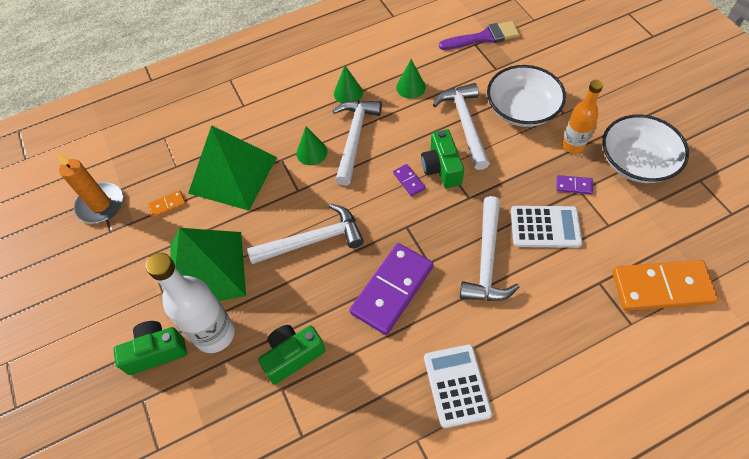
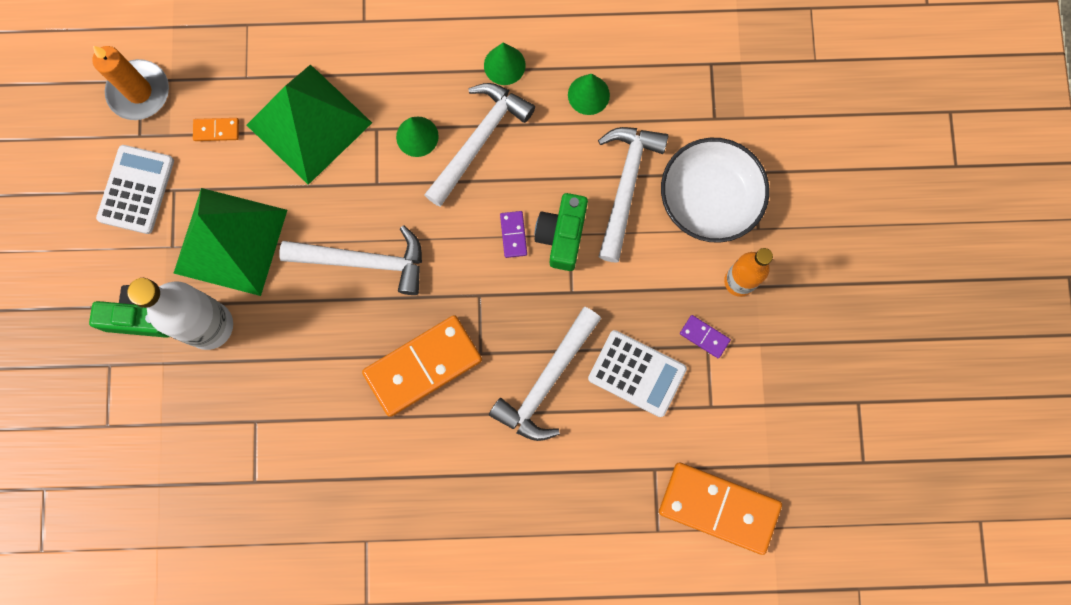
camera: 20 degrees right, 20 degrees up
(293, 356) = (281, 391): green camera -> none
(392, 289) = (423, 366): purple domino -> orange domino
(456, 385) = (435, 506): white calculator -> white calculator (136, 189)
(484, 37) = (729, 58): purple brush -> none
(636, 162) = (800, 342): white bowl -> none

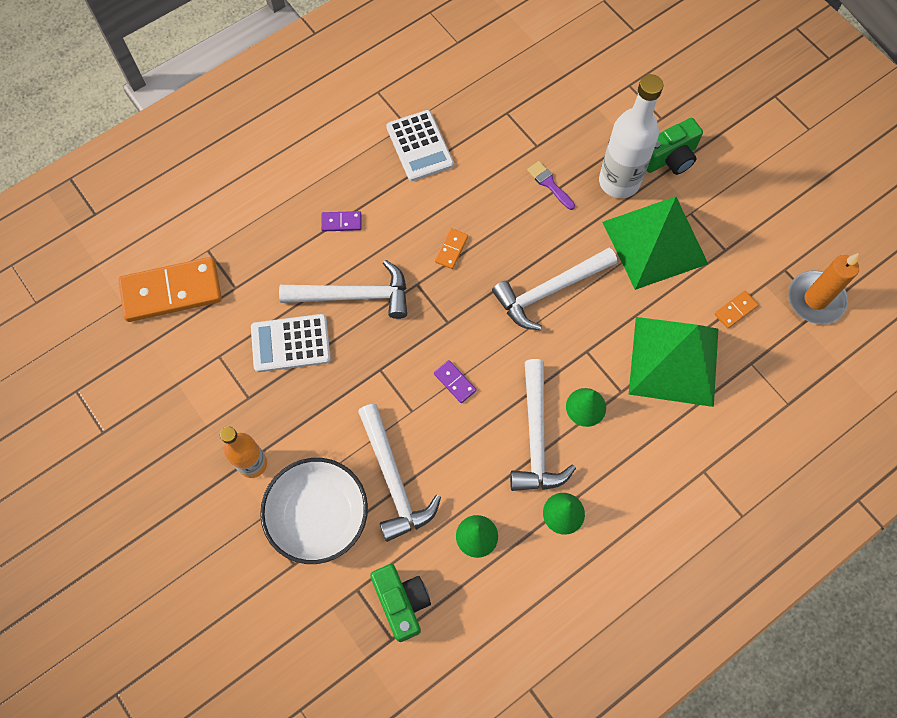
camera: 145 degrees right, 10 degrees down
(136, 189) = (751, 233): white calculator -> white calculator (419, 146)
(277, 370) = (549, 184): none -> purple brush
(423, 366) = (451, 249): orange domino -> orange domino, size x0.43
(547, 382) = (354, 295): white hammer -> white hammer turned 90 degrees clockwise
(562, 235) = (417, 406): green camera -> green camera (402, 602)
(704, 337) = (255, 403): purple domino -> purple domino (341, 222)

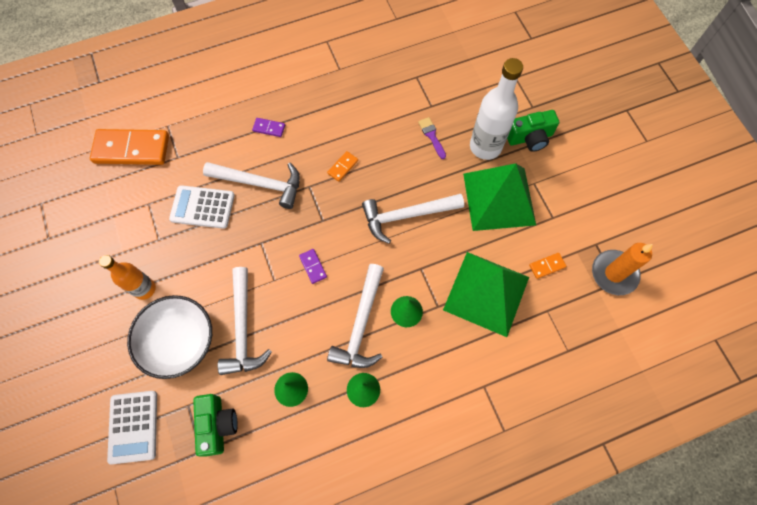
camera: 15 degrees right, 0 degrees up
(419, 146) = (344, 86): white calculator -> white calculator (133, 426)

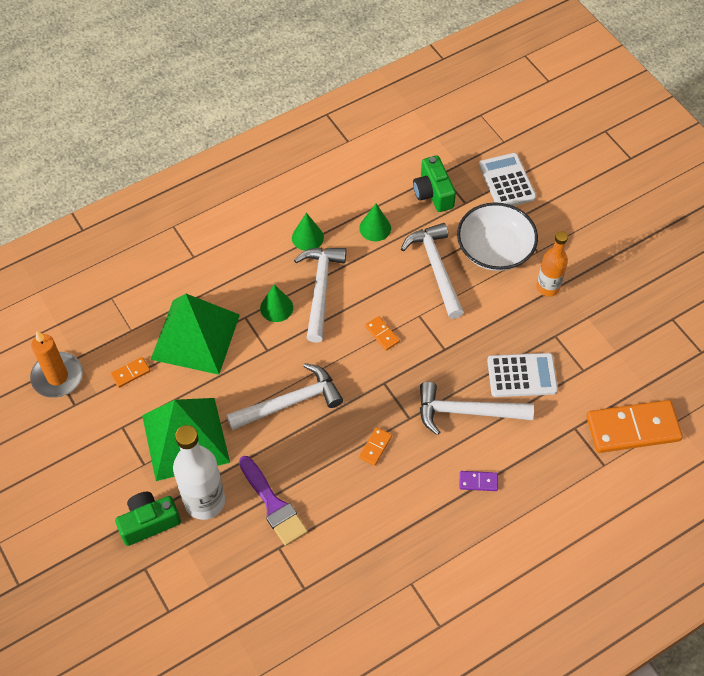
camera: 170 degrees right, 10 degrees down
(313, 266) = (382, 334): purple domino -> orange domino
(432, 136) = (273, 504): purple brush -> purple brush, size x1.71

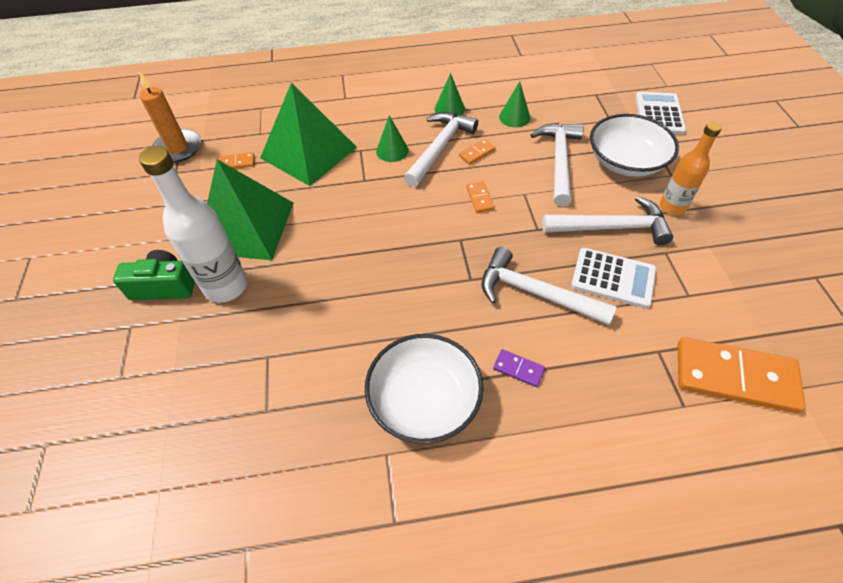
camera: 25 degrees right, 5 degrees down
(273, 504) = (287, 312): purple brush -> none
(290, 402) = (359, 227): white hammer -> white hammer (611, 227)
(375, 447) = (421, 294): orange domino -> orange domino (477, 153)
(419, 533) = (424, 400): none -> white bowl
(433, 193) = (582, 106): green camera -> none

